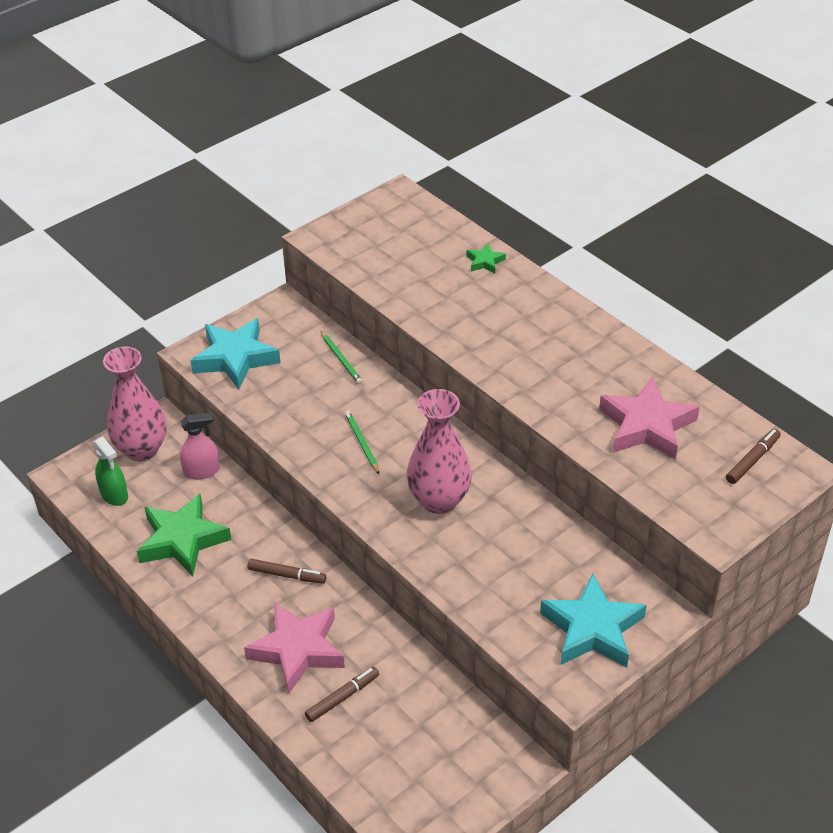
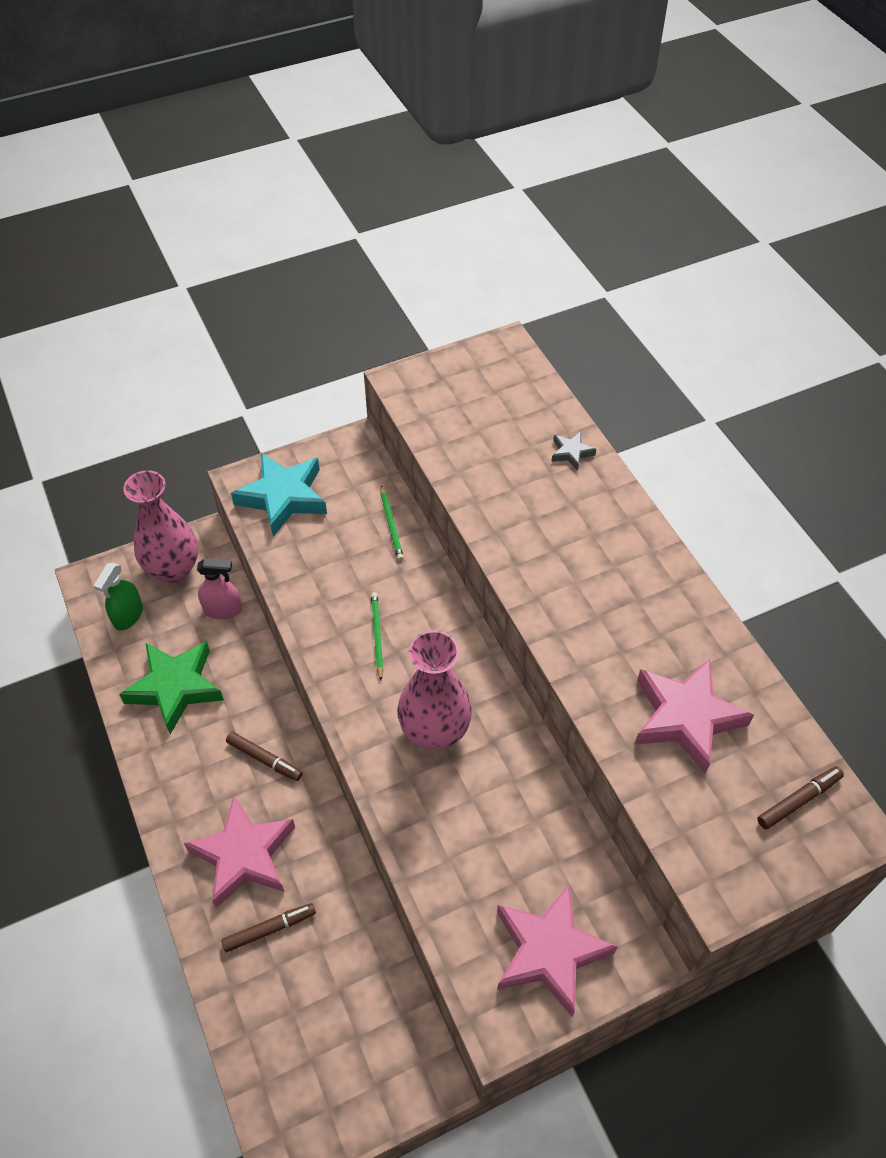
camera: 15 degrees right, 10 degrees up
(114, 495) = (128, 616): green spray bottle -> green spray bottle turned 45 degrees clockwise
(485, 262) = (571, 453): green star -> grey star
(592, 629) = (549, 952): turquoise star -> pink star

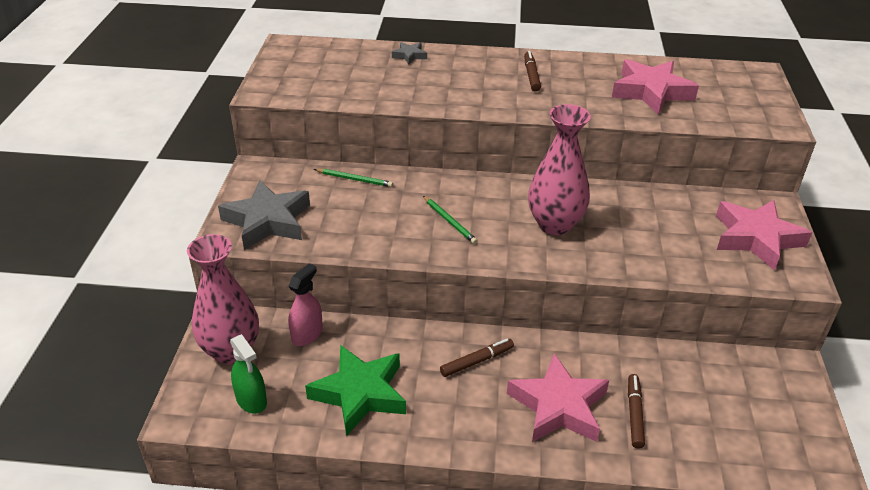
camera: 60 degrees left, 15 degrees down
(283, 497) = (268, 221): turquoise star -> grey star
(377, 635) = (449, 221): green pencil -> green pencil turned 150 degrees counterclockwise
(798, 800) = (730, 80): brown marker -> brown marker (531, 75)

